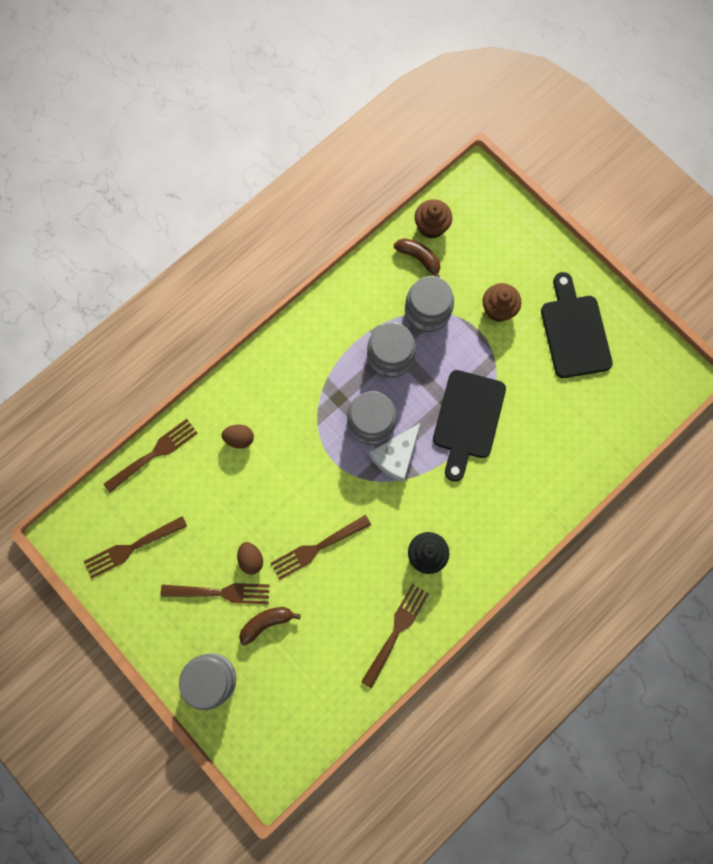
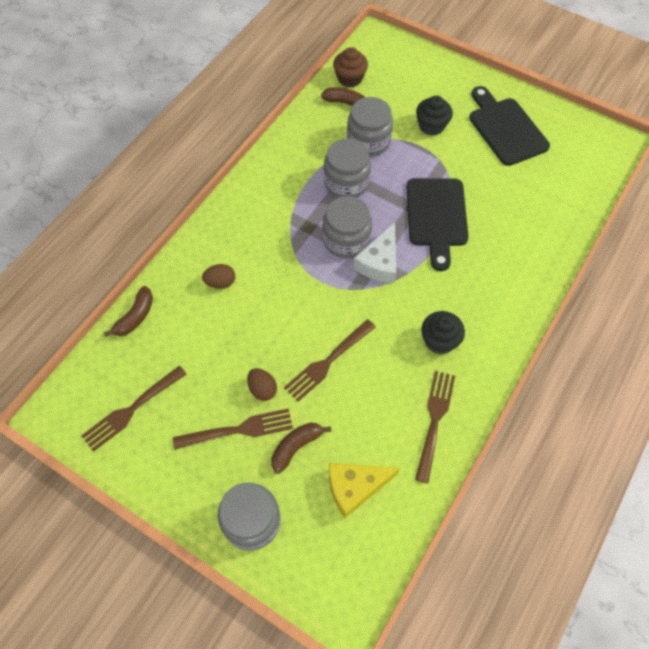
camera: 15 degrees left, 15 degrees down
(153, 454) = (135, 317): brown fork -> brown banana
(307, 673) = (355, 487): none -> yellow cheese
(498, 309) = (431, 126): brown cupcake -> black cupcake

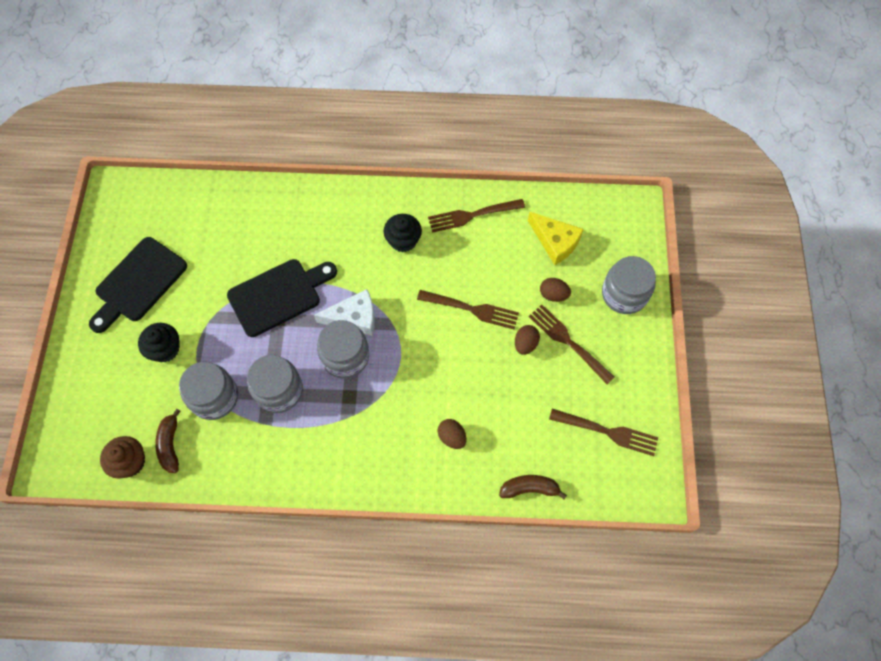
camera: 120 degrees left, 5 degrees up
(296, 447) = (553, 295): brown banana -> brown egg

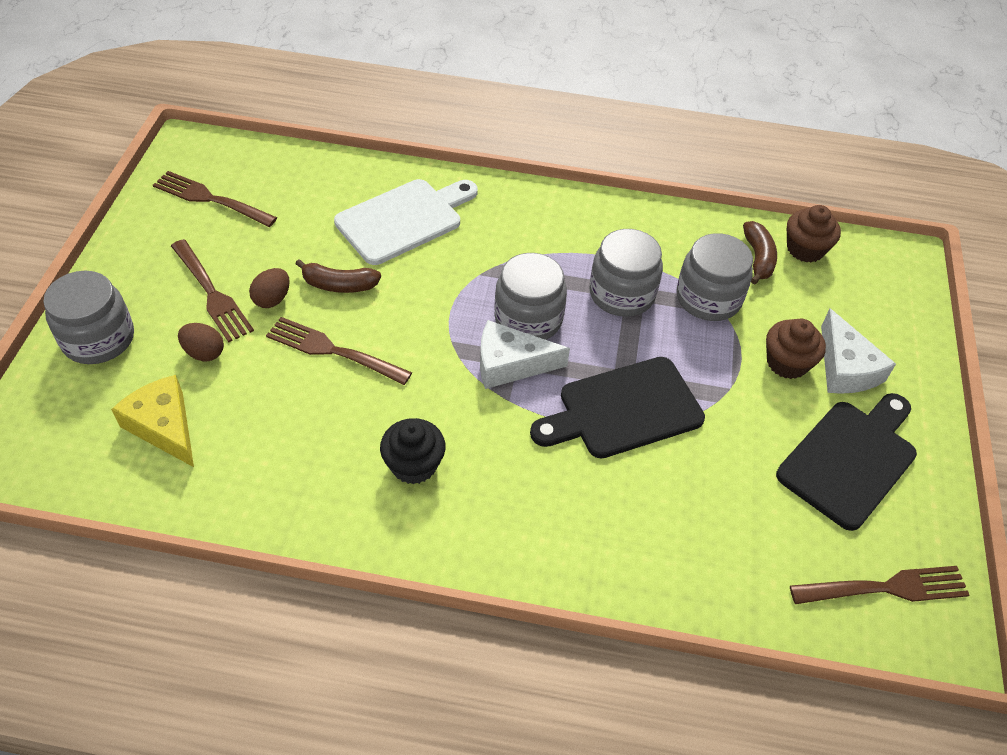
camera: 175 degrees left, 15 degrees down
(125, 351) = (845, 368): none -> white cheese
(165, 349) = (787, 362): black cupcake -> brown cupcake
(452, 437) = (404, 219): brown egg -> white cutting board
(473, 215) = (283, 490): brown fork -> brown fork (884, 588)
(529, 488) = (327, 165): brown banana -> brown banana (339, 285)

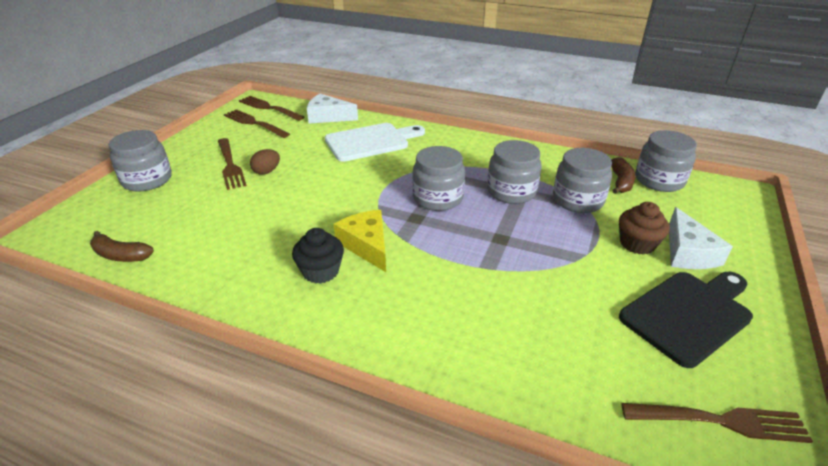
camera: 15 degrees right, 15 degrees down
(164, 426) = (159, 228): yellow cheese -> yellow cheese (366, 245)
(204, 353) = (208, 193): brown egg -> none
(334, 351) = (294, 201): brown fork -> brown fork (269, 108)
(339, 285) = (313, 168): brown banana -> brown banana (121, 255)
(510, 364) = (416, 221): white cheese -> white cheese (328, 117)
(623, 409) = (495, 257): black cutting board -> none
(805, 249) = (659, 180): brown cupcake -> grey jar

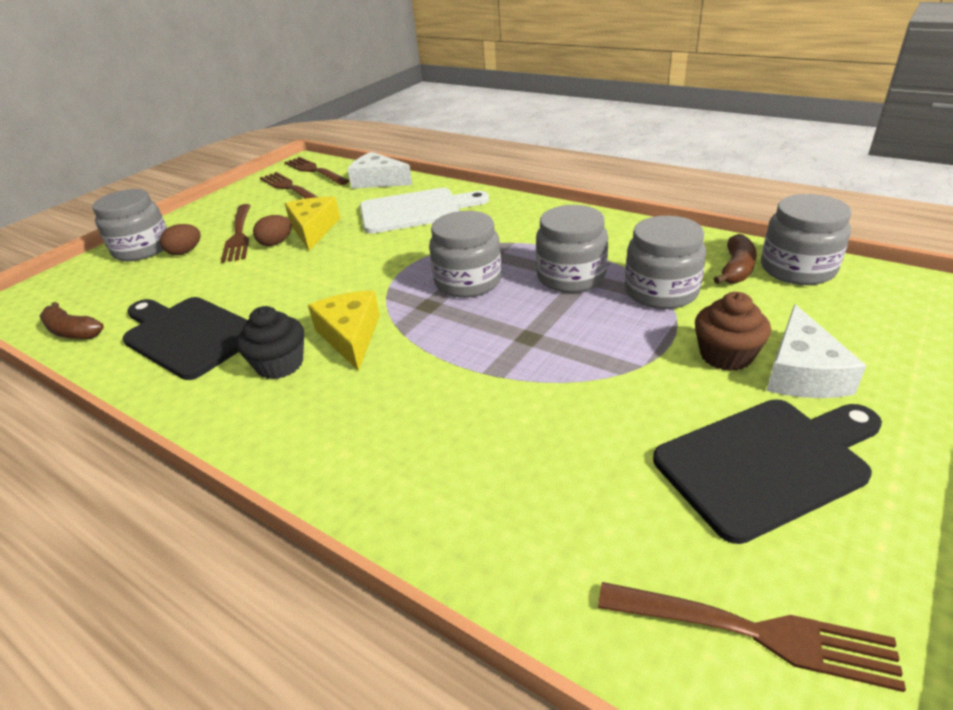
camera: 15 degrees right, 0 degrees up
(189, 181) = (185, 252): none -> brown egg
(230, 252) = (188, 335): none -> black cutting board
(293, 159) = (313, 229): none -> yellow cheese

